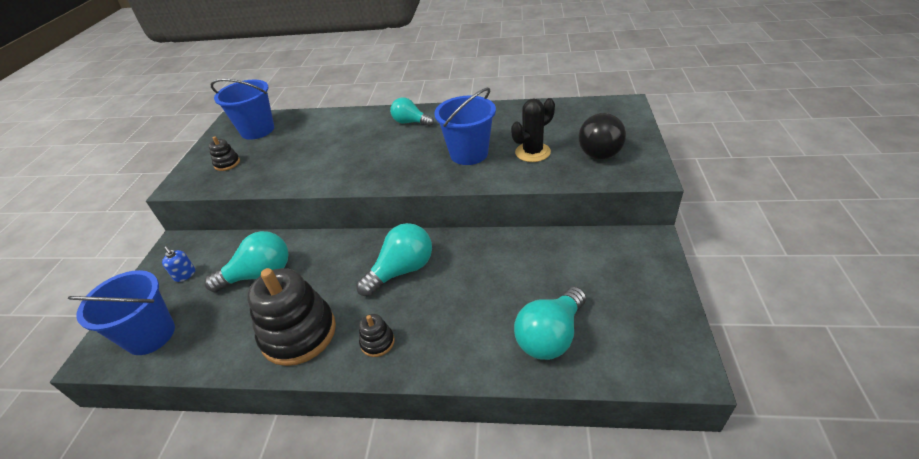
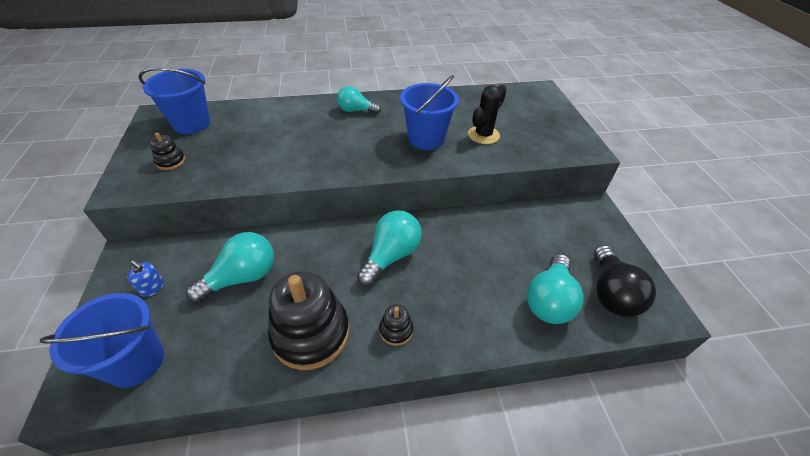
camera: 20 degrees left, 5 degrees up
(600, 149) = (539, 129): black light bulb -> black light bulb (611, 293)

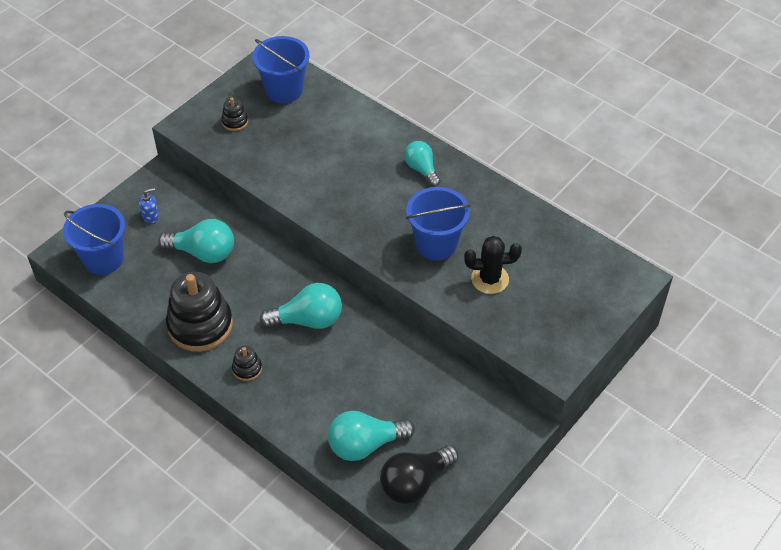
camera: 50 degrees right, 5 degrees up
(152, 288) = (150, 216): blue soap dispenser -> blue soap dispenser turned 105 degrees counterclockwise

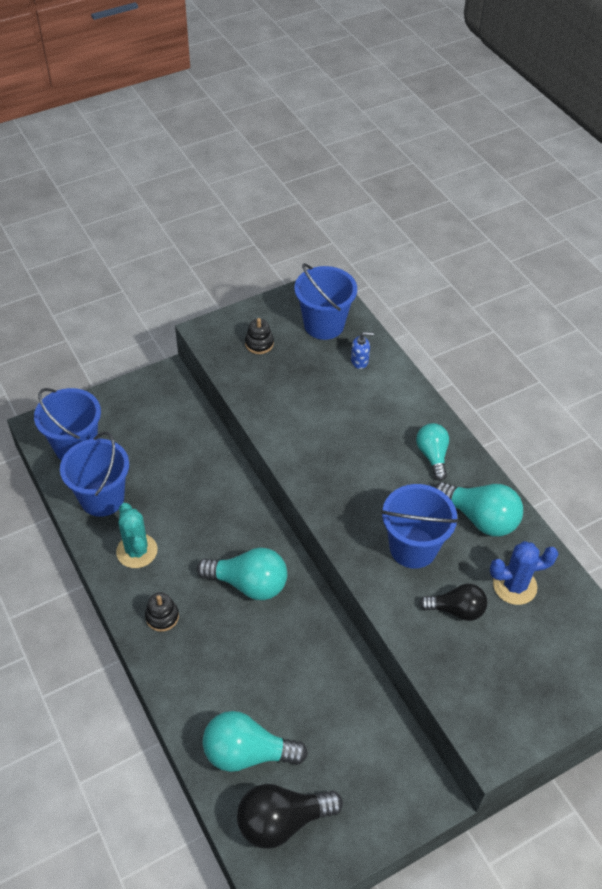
camera: 20 degrees right, 0 degrees up
(148, 293) = (102, 498): none -> blue bucket
(150, 216) = (142, 416): blue soap dispenser -> blue soap dispenser (359, 361)
(200, 325) = (137, 551): black stacking toy -> turquoise cactus
(203, 253) = (175, 472): turquoise light bulb -> turquoise light bulb (480, 518)
(490, 279) = (456, 610): black cactus -> black light bulb
(527, 247) = (514, 586): none -> blue cactus

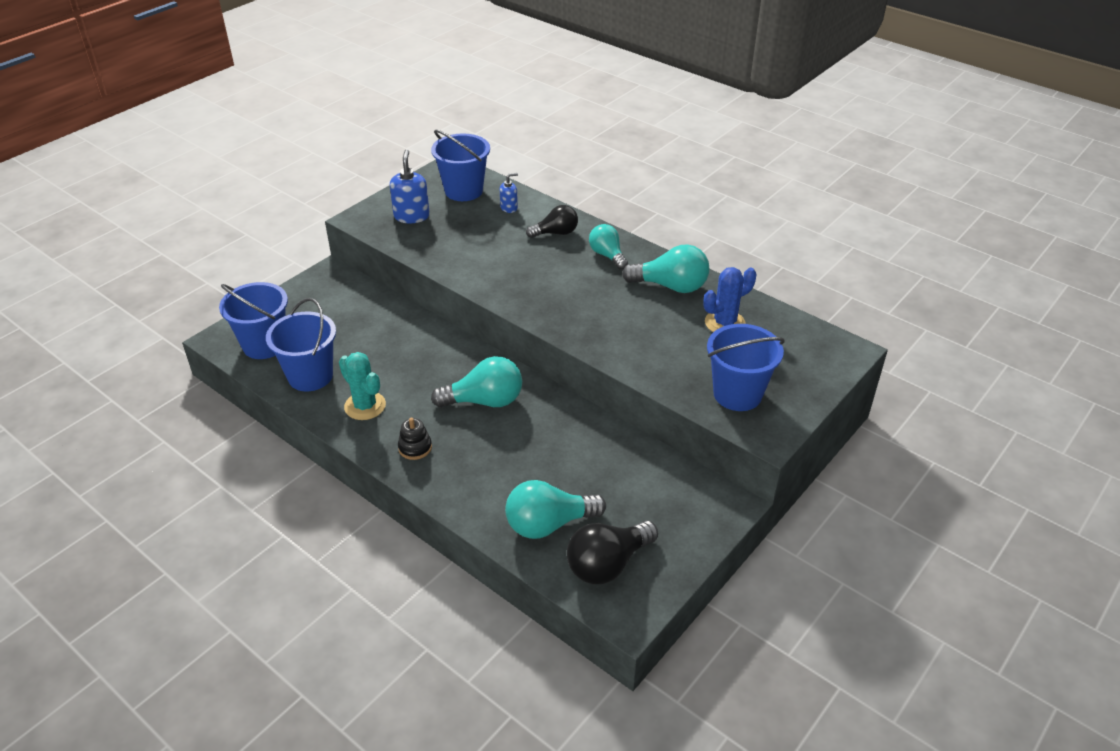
camera: 20 degrees left, 10 degrees down
(259, 344) = (411, 216): black stacking toy -> blue soap dispenser
(413, 548) = (625, 320): blue bucket -> blue bucket (737, 394)
(456, 610) = (686, 351): black light bulb -> black light bulb (556, 233)

